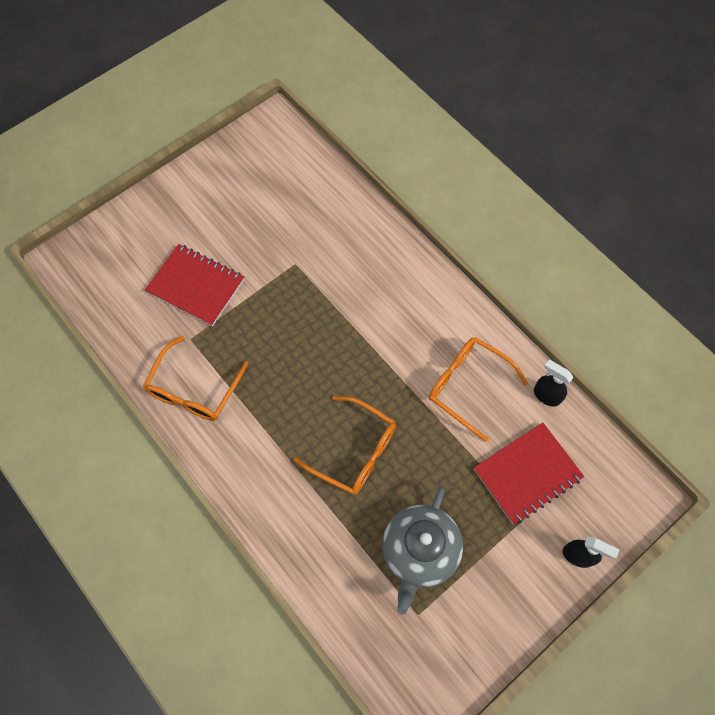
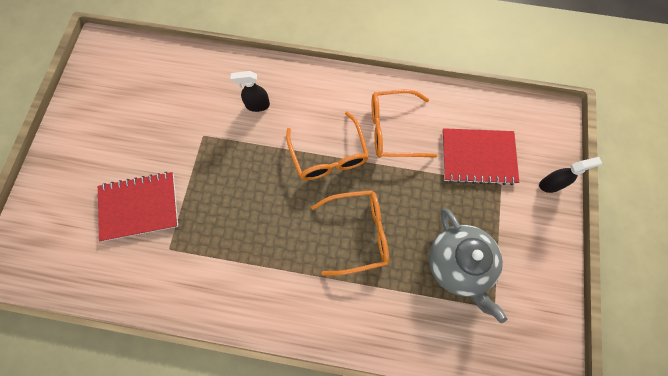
camera: 40 degrees left, 5 degrees up
(194, 389) = (204, 284): orange glasses -> orange glasses (329, 155)
(527, 474) = (478, 157): red notebook -> red notebook turned 75 degrees clockwise
(546, 395) = (445, 98): black spray bottle -> black spray bottle (257, 105)

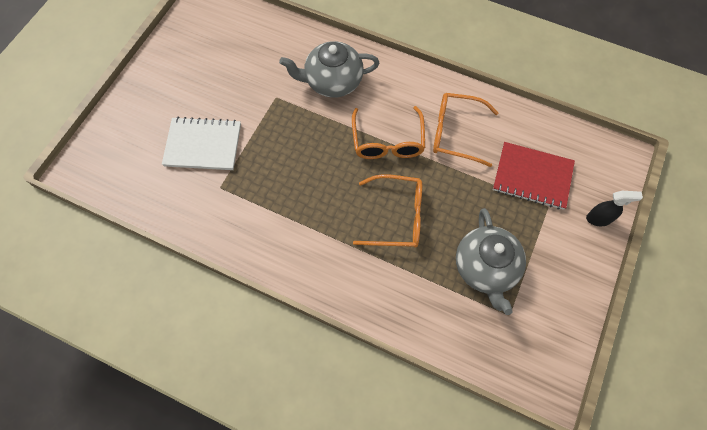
camera: 15 degrees right, 5 degrees down
(139, 206) = (203, 145): red notebook -> white notebook
(257, 105) = (332, 82): black spray bottle -> grey teapot

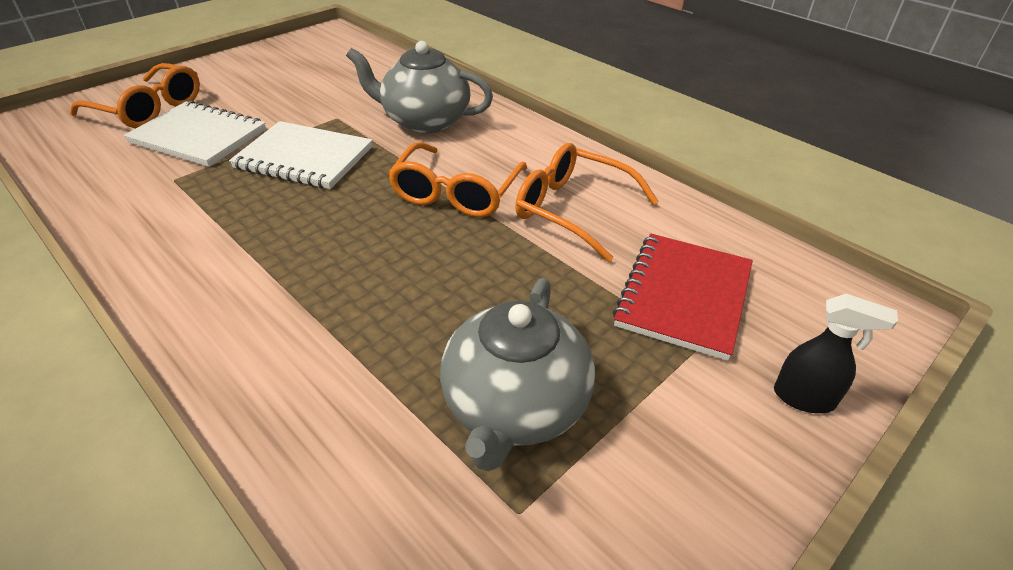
camera: 20 degrees right, 25 degrees down
(283, 142) = (304, 158): none -> white notebook
(397, 216) = (402, 282): orange glasses -> orange glasses (149, 109)
(532, 177) = (683, 296): red notebook -> red notebook turned 75 degrees clockwise

